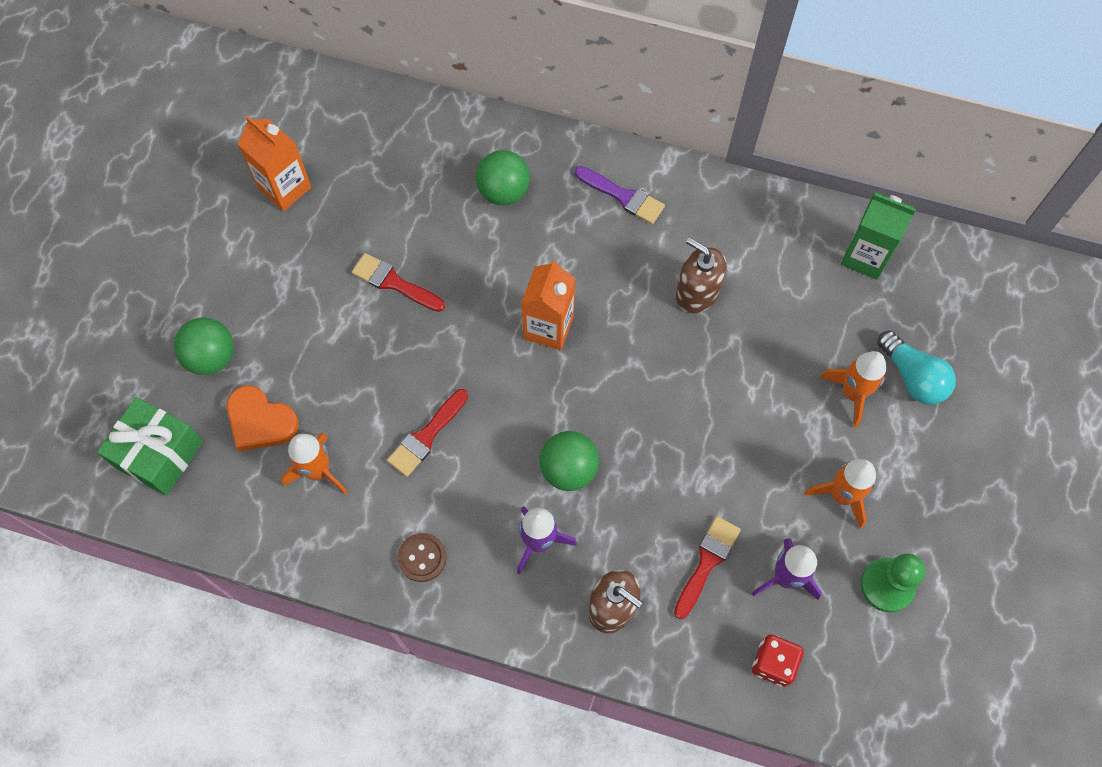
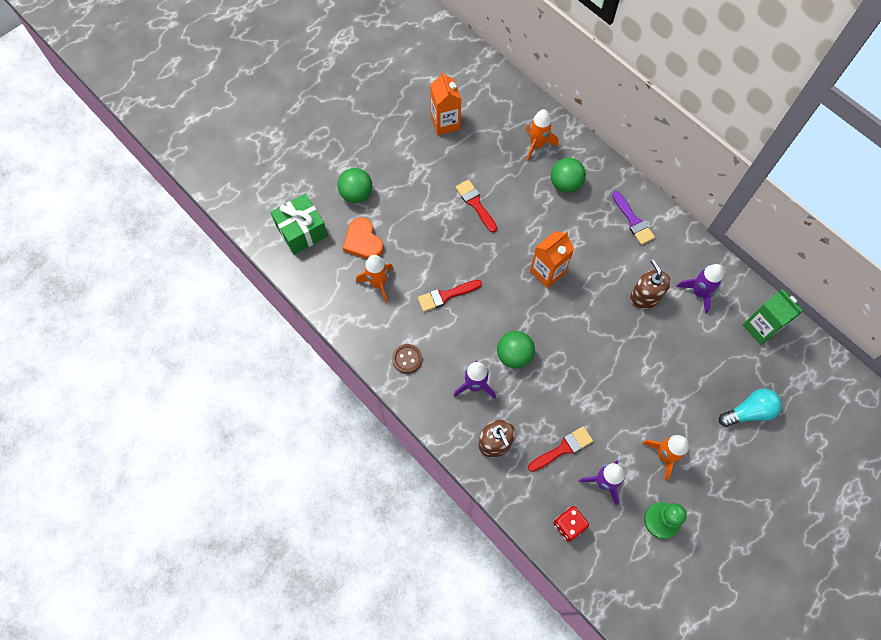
camera: 30 degrees right, 0 degrees up
(762, 250) = (698, 292): none -> purple rocket
(852, 393) = (705, 401): orange rocket -> orange rocket (537, 145)
(912, 377) = (748, 412): turquoise light bulb -> turquoise light bulb turned 105 degrees counterclockwise

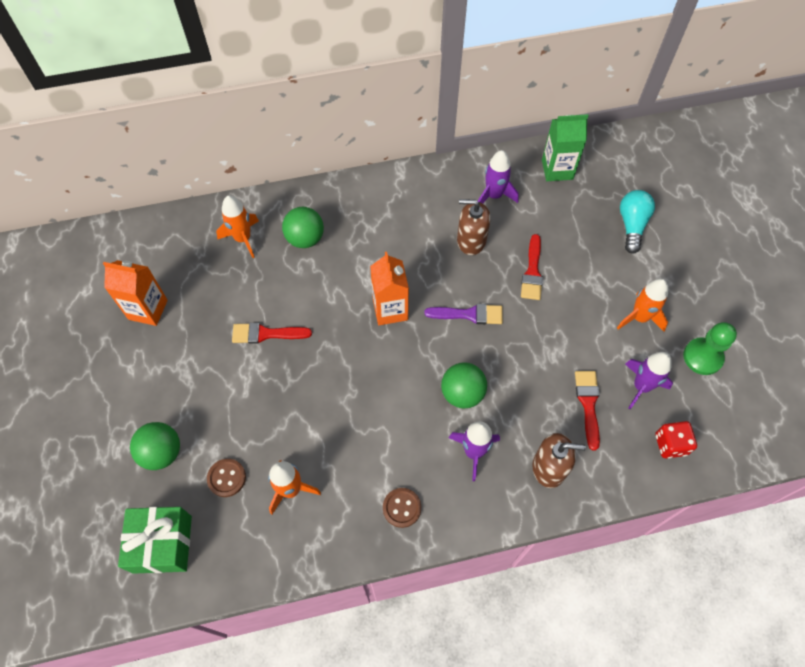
camera: 60 degrees left, 5 degrees down
(363, 241) = (226, 478): orange heart -> brown button
(446, 296) = (353, 424): red brush -> red brush (532, 272)
(633, 221) = (386, 204): purple brush -> purple brush (469, 314)

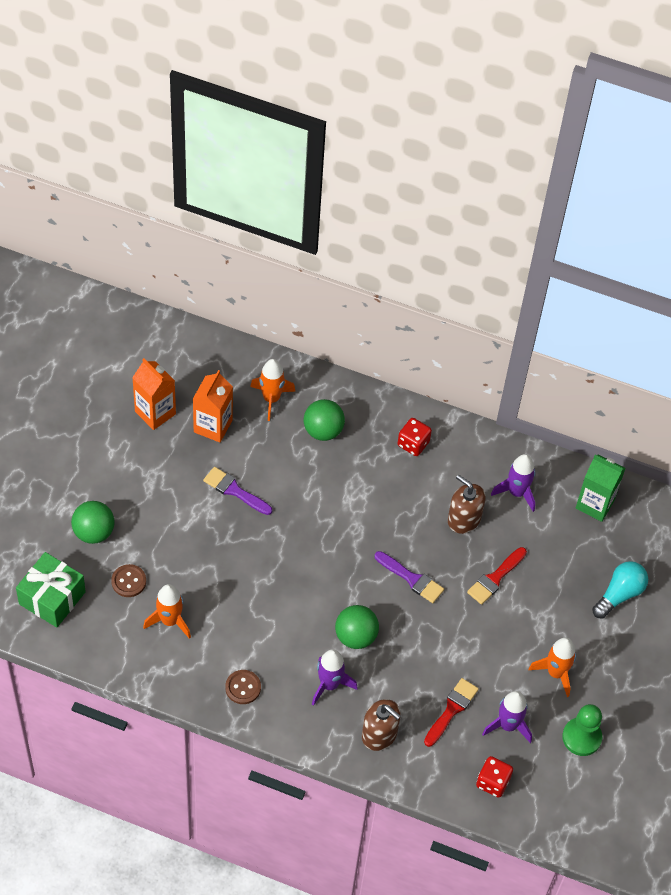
camera: 30 degrees right, 5 degrees down
(266, 334) = (234, 490): red brush -> purple brush
(385, 206) = (413, 444): none -> red dice
(390, 309) = (349, 534): orange carton -> orange carton (213, 426)

